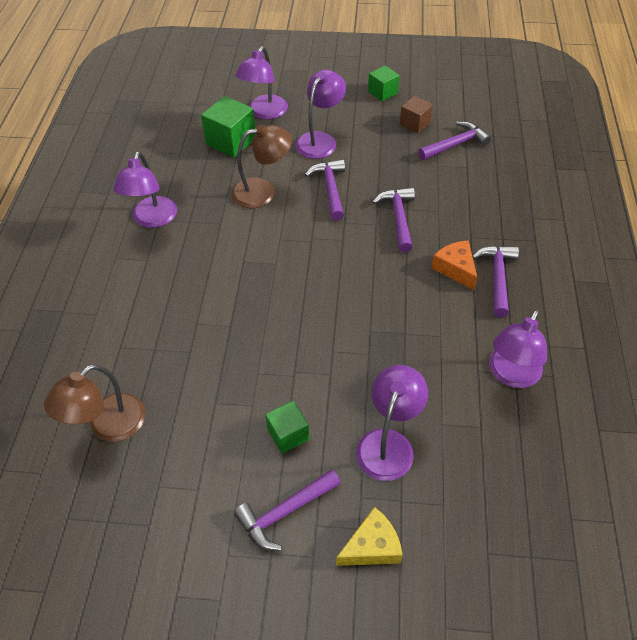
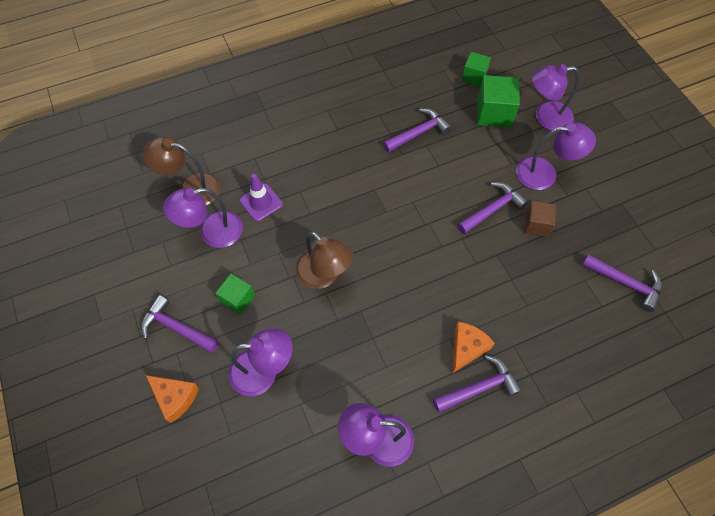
camera: 60 degrees right, 10 degrees up
(152, 219) = (376, 110): purple lamp -> purple lamp (212, 232)
(183, 364) = (261, 202): none -> purple traffic cone
(263, 191) = (454, 164): brown lamp -> brown lamp (324, 276)
(372, 546) = (175, 398): yellow cheese -> orange cheese
(382, 92) = (647, 191): green cube -> green cube (474, 76)
(398, 218) = (495, 277): purple hammer -> purple hammer (418, 133)
(415, 124) = (626, 236): brown cube -> brown cube (536, 224)

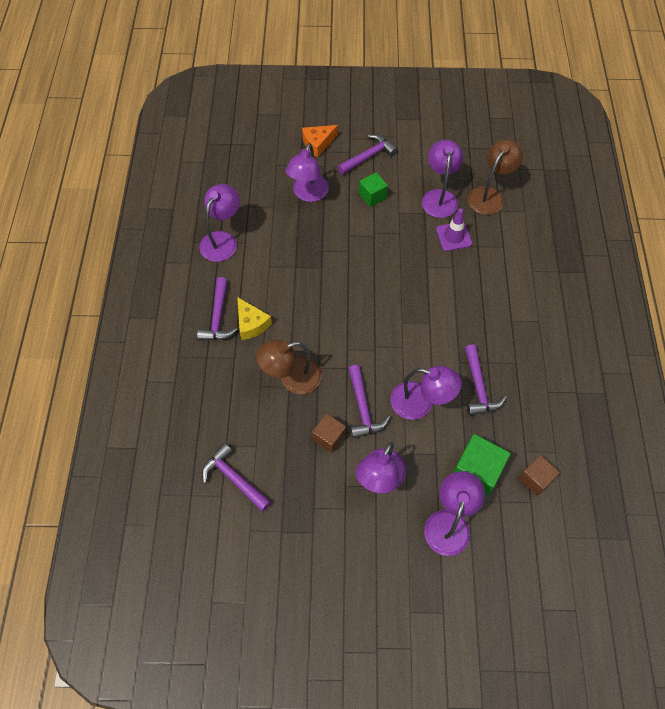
camera: 115 degrees right, 0 degrees up
(324, 276) = (363, 255): brown lamp -> brown lamp (292, 378)
(460, 168) = (420, 403): none -> purple lamp
(467, 348) = (251, 324): orange cheese -> yellow cheese
(474, 76) = (535, 479): green cube -> brown cube
(625, 283) = (234, 478): purple hammer -> purple hammer turned 75 degrees clockwise

